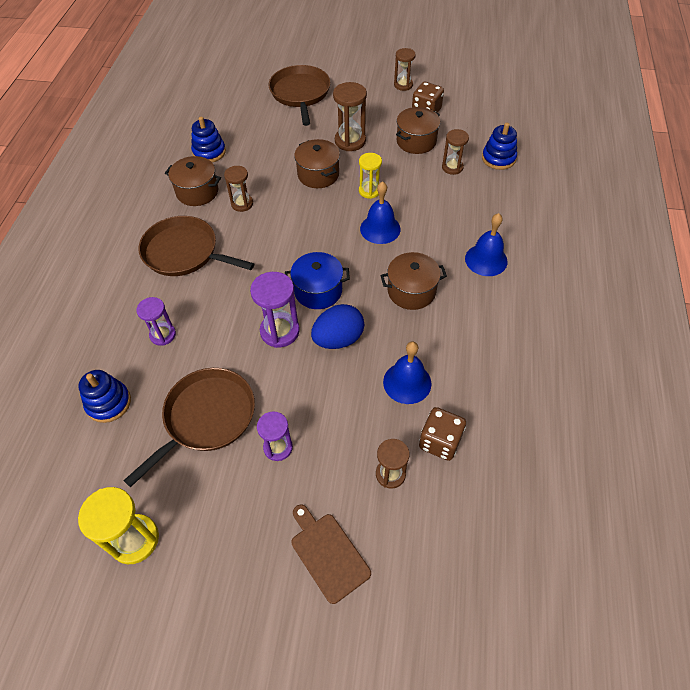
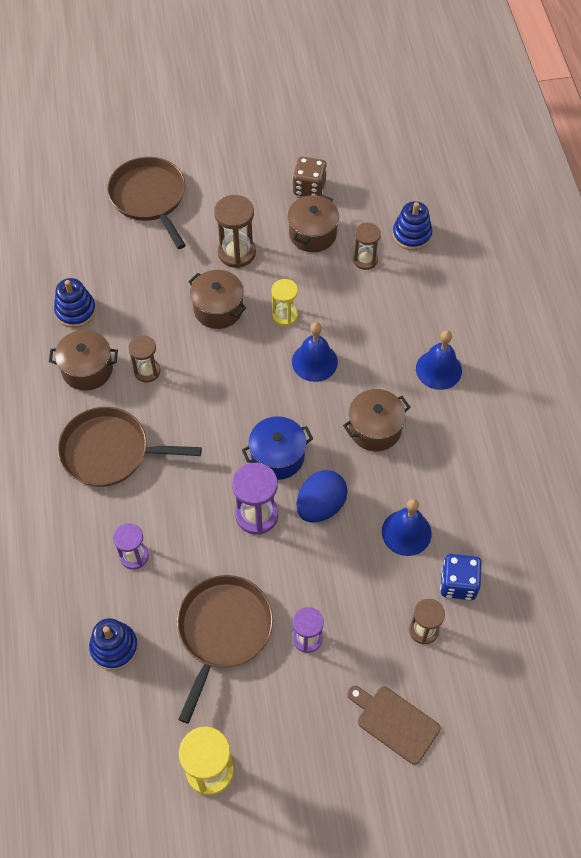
camera: 20 degrees left, 5 degrees up
(403, 85) = (268, 155): brown hourglass -> none
(440, 441) = (458, 583): brown dice -> blue dice

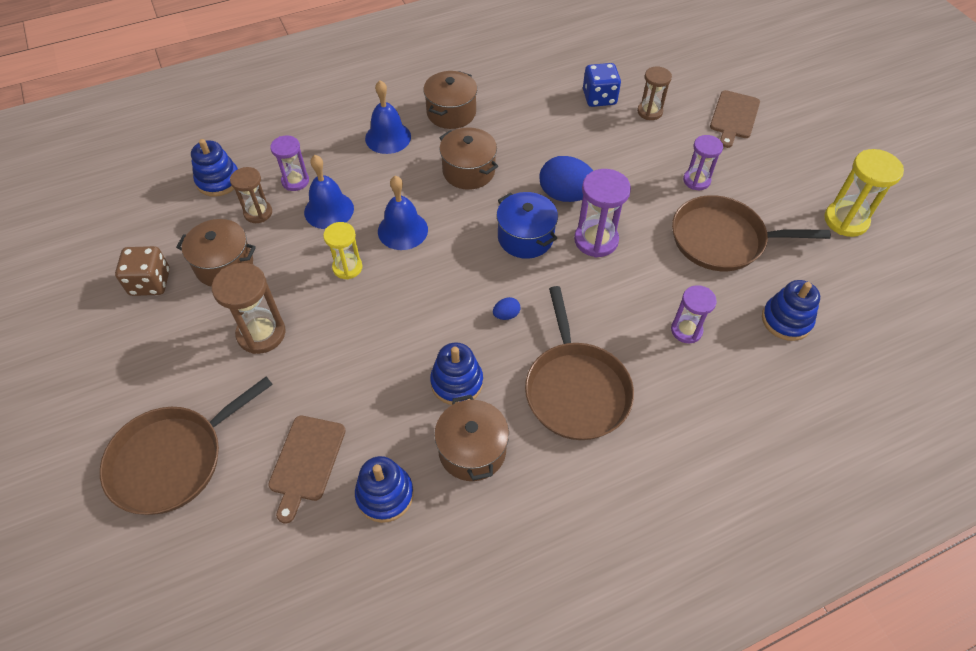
camera: 105 degrees left, 5 degrees down
(118, 269) = (306, 462): none -> brown cutting board
(147, 371) = (457, 382): brown hourglass -> blue stacking toy
(198, 420) = (506, 315): none -> blue egg
(218, 309) = (350, 332): brown pot -> brown pot (451, 113)
(397, 289) = (295, 181): none -> purple hourglass
(406, 532) = (567, 134): blue bell -> blue bell (329, 210)

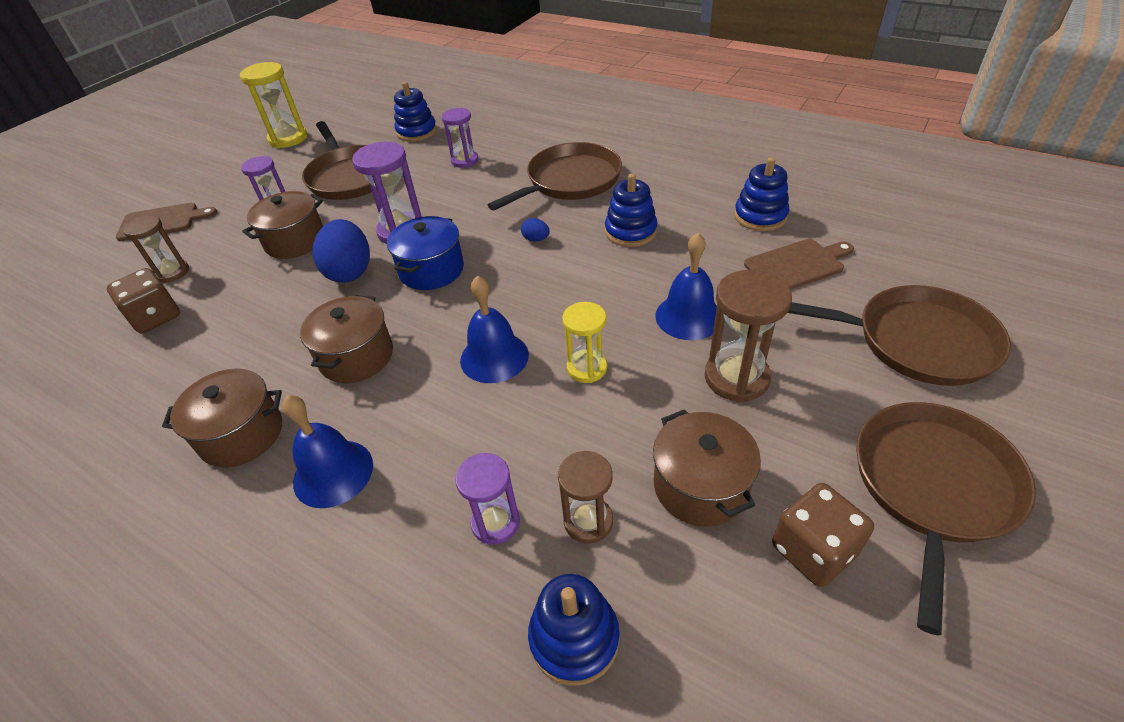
camera: 120 degrees left, 10 degrees down
(111, 360) = (933, 487): none -> brown pan
(329, 210) = (518, 444): blue bell -> blue bell (688, 316)
(472, 450) = (675, 199): brown pot -> brown pot (295, 241)
(599, 98) = (156, 317): blue dice -> brown dice

